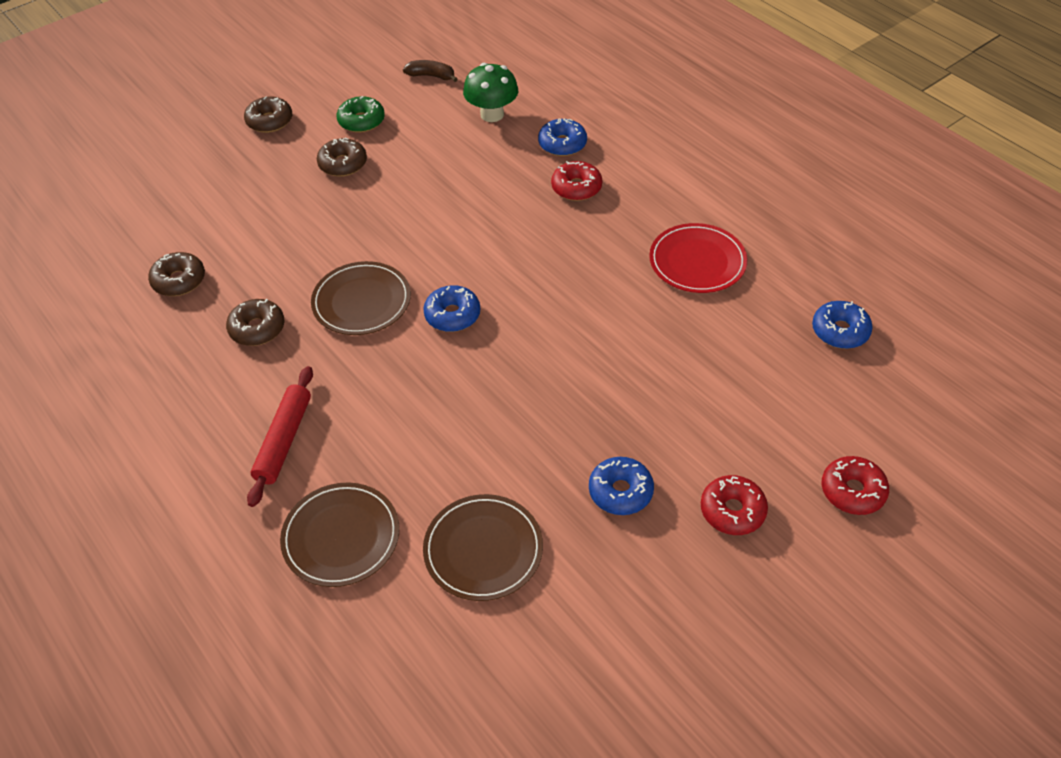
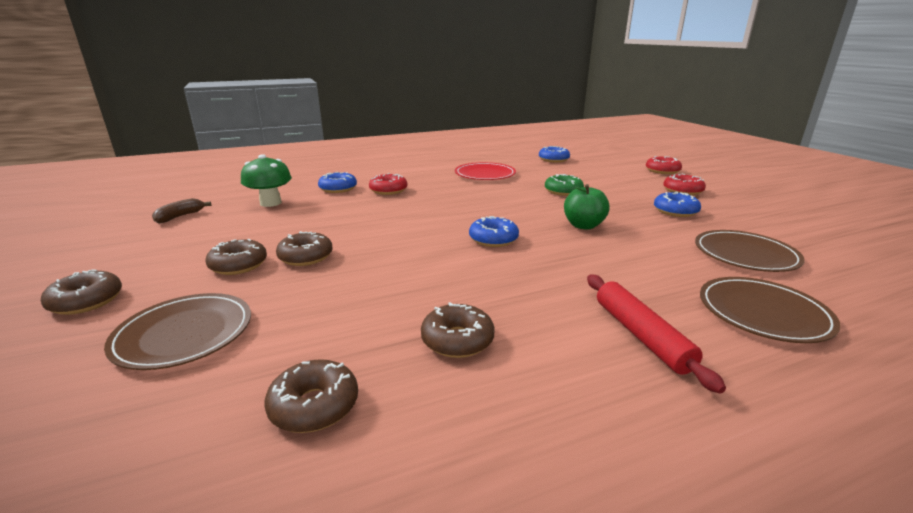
camera: 75 degrees left, 25 degrees down
(284, 441) = (641, 335): red rolling pin -> red rolling pin turned 45 degrees clockwise
(361, 121) = (187, 250): green donut -> green donut (563, 191)
(361, 301) = (452, 274): brown plate -> brown plate (184, 334)
(370, 196) = (306, 257): none -> brown donut
(523, 390) = (583, 226): none -> green apple

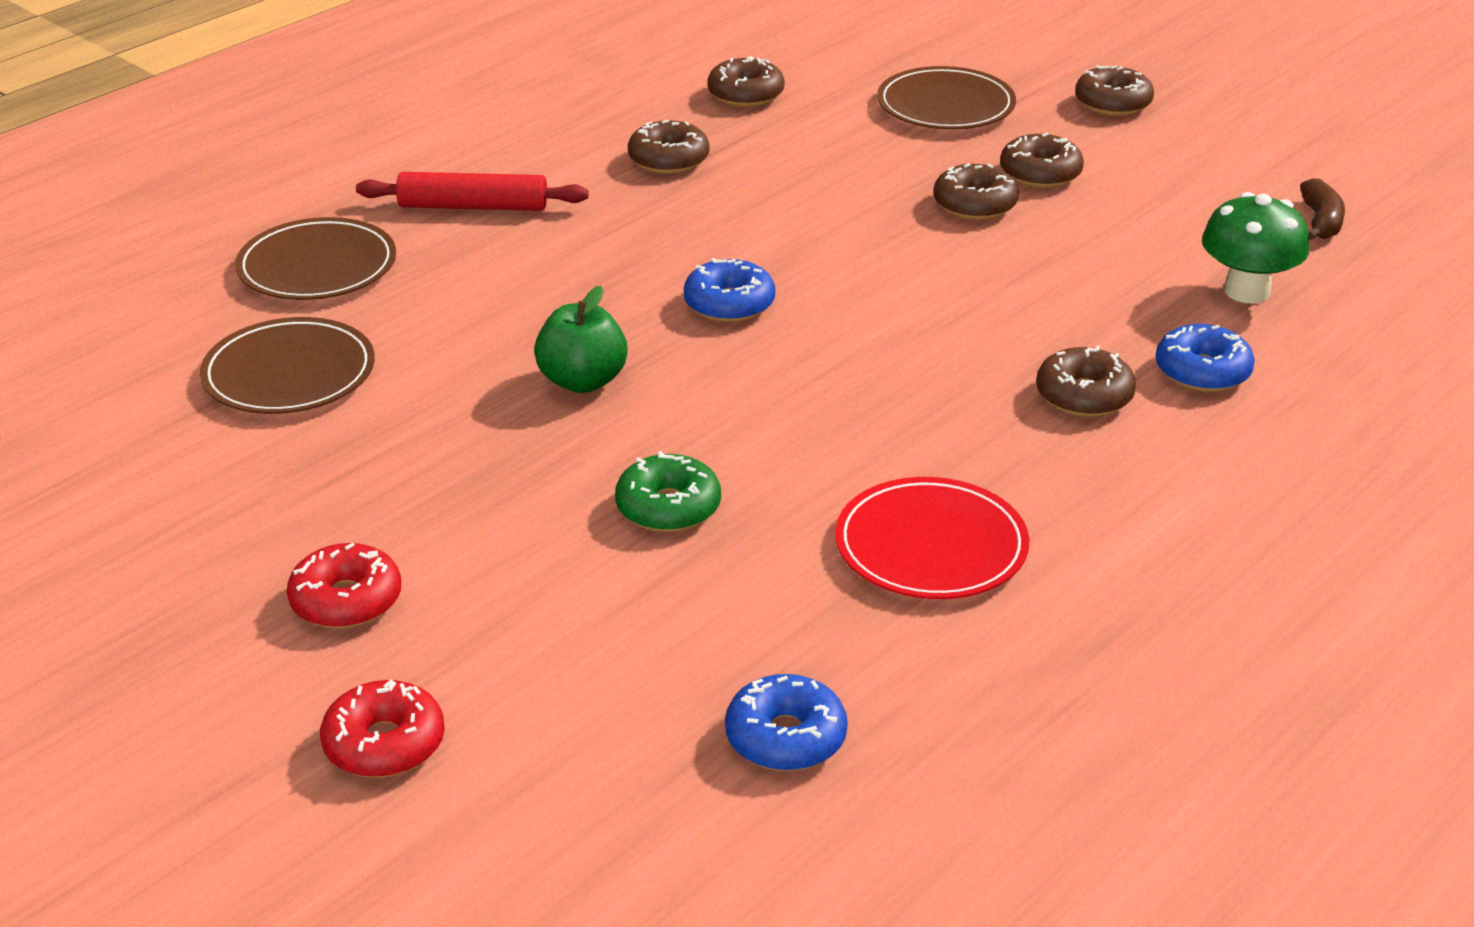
camera: 155 degrees right, 10 degrees up
(388, 190) = (1084, 396): red donut -> brown donut
(641, 335) = (473, 207): red rolling pin -> red rolling pin turned 45 degrees counterclockwise
(675, 211) = (386, 485): blue donut -> none

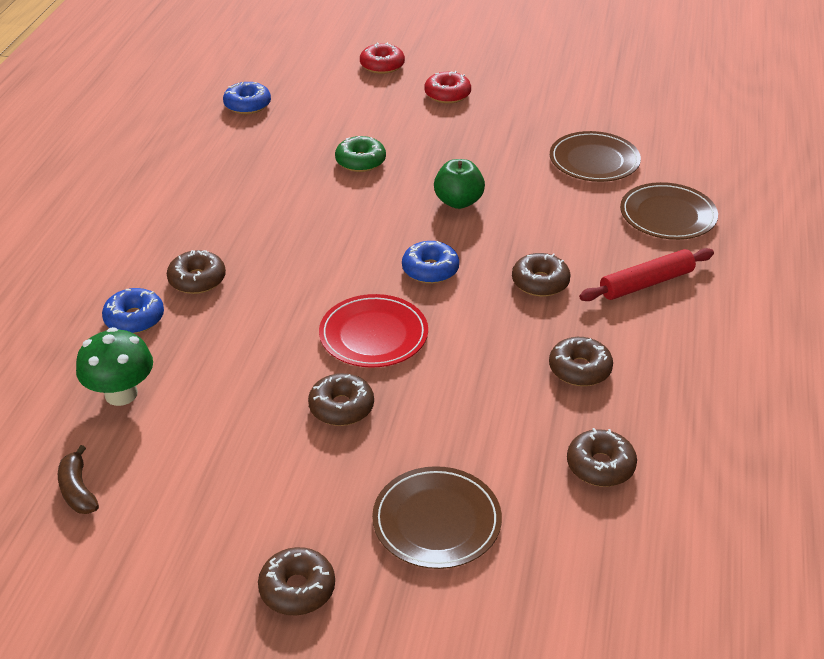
camera: 150 degrees right, 5 degrees up
(931, 546) = (234, 182): red plate -> red plate (373, 335)
(1040, 173) = (313, 461): brown donut -> brown donut (540, 282)

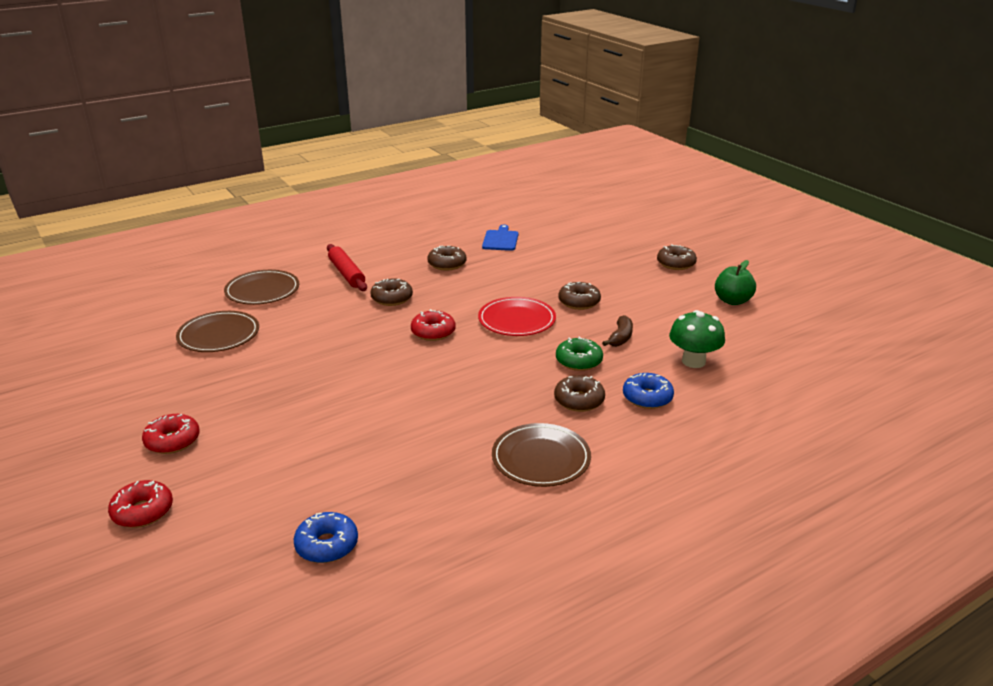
camera: 135 degrees left, 10 degrees down
(78, 490) = (752, 332): brown banana -> brown banana (620, 338)
(360, 161) = (344, 422): green donut -> green donut (578, 361)
(430, 270) = (433, 332): blue donut -> red donut
(436, 521) = (592, 255): brown plate -> brown plate (541, 458)
(458, 202) = (343, 357): green apple -> green apple (732, 301)
(600, 466) = (500, 240): brown donut -> blue cutting board
(646, 283) = (346, 274): red rolling pin -> red rolling pin turned 45 degrees clockwise

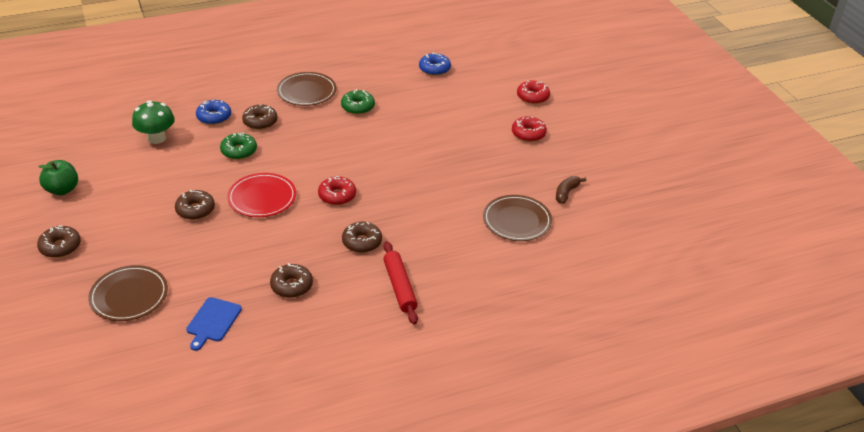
camera: 170 degrees left, 10 degrees up
(262, 291) = (485, 274): brown plate -> brown plate (129, 296)
(447, 444) = (358, 107): none -> green donut
(620, 338) = (191, 167): brown banana -> brown banana (566, 193)

